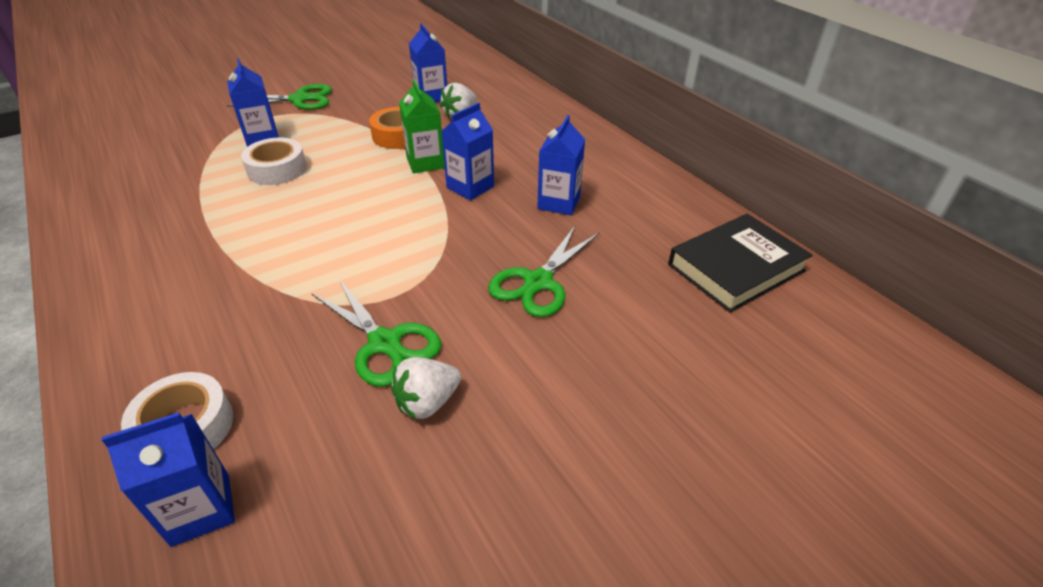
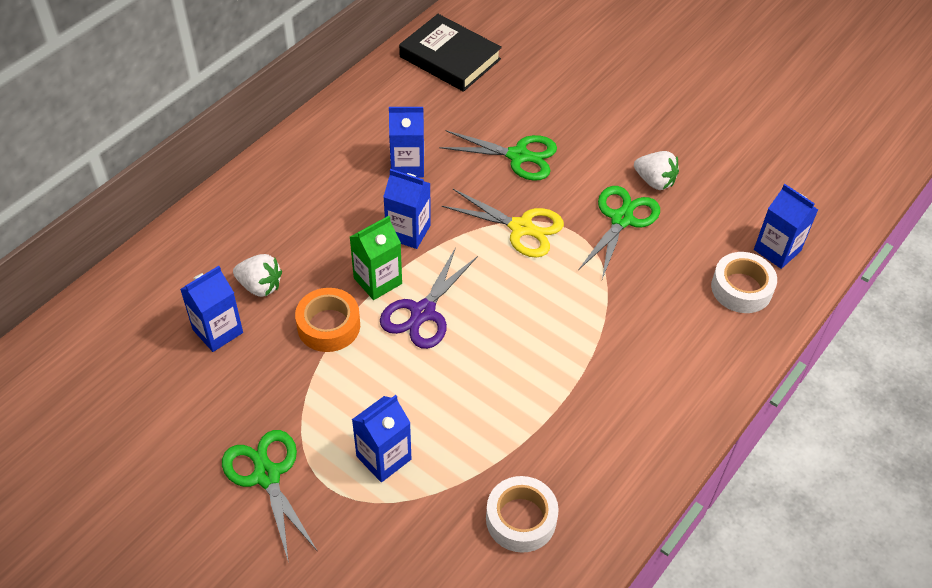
camera: 110 degrees left, 10 degrees up
(277, 169) = (441, 405): white tape -> white tape (521, 519)
(373, 178) = (423, 312): none -> purple scissors
(428, 256) = (521, 228): none -> yellow scissors

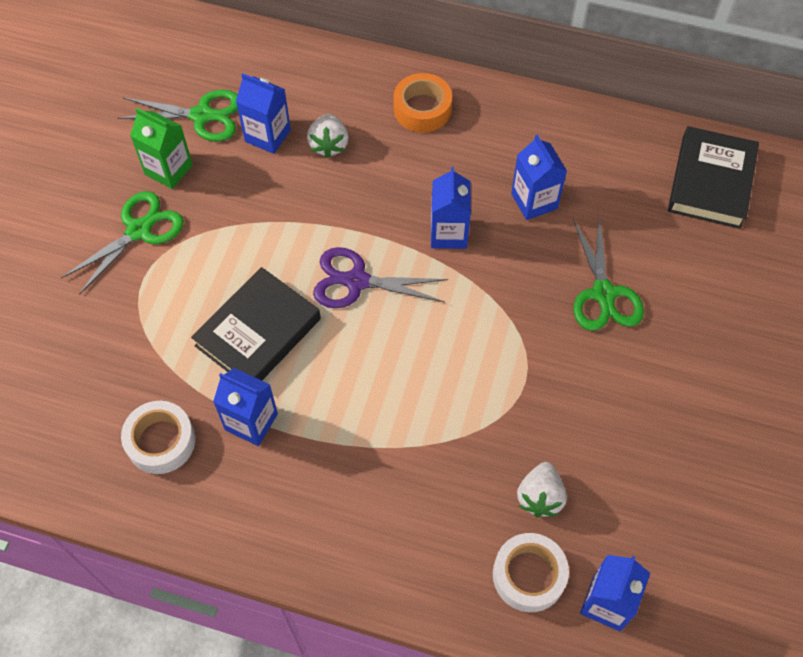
camera: 70 degrees right, 10 degrees up
(328, 326) = (308, 213): orange tape -> orange tape (422, 109)
(377, 281) = (377, 231): green carton -> green carton (169, 170)
(384, 458) = (186, 309): blue carton -> blue carton (251, 422)
(439, 405) = (258, 332): none -> black book
(521, 228) = (504, 329): yellow scissors -> none
(621, 219) = (567, 422): green scissors -> green scissors (202, 115)
(654, 181) = (642, 440): white strawberry -> white strawberry (540, 497)

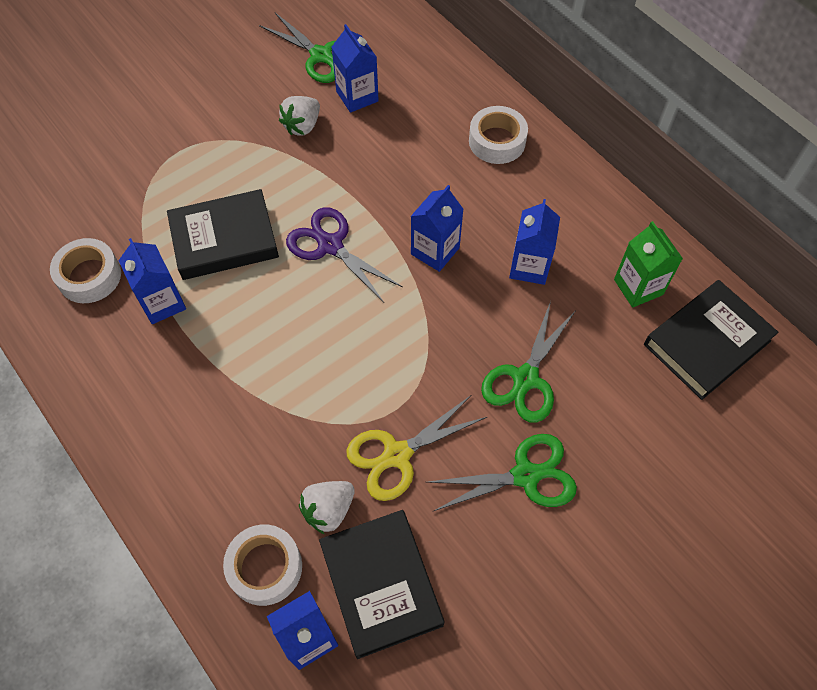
camera: 35 degrees right, 0 degrees up
(138, 230) = (205, 114): green scissors -> green scissors (525, 475)
(169, 170) = (263, 82): green carton -> green carton (638, 287)
(329, 145) = (398, 129): white strawberry -> white strawberry (302, 126)
(422, 109) = (497, 141): orange tape -> white tape
(556, 418) = (397, 455): none -> yellow scissors
(626, 525) = (381, 584): none -> black book

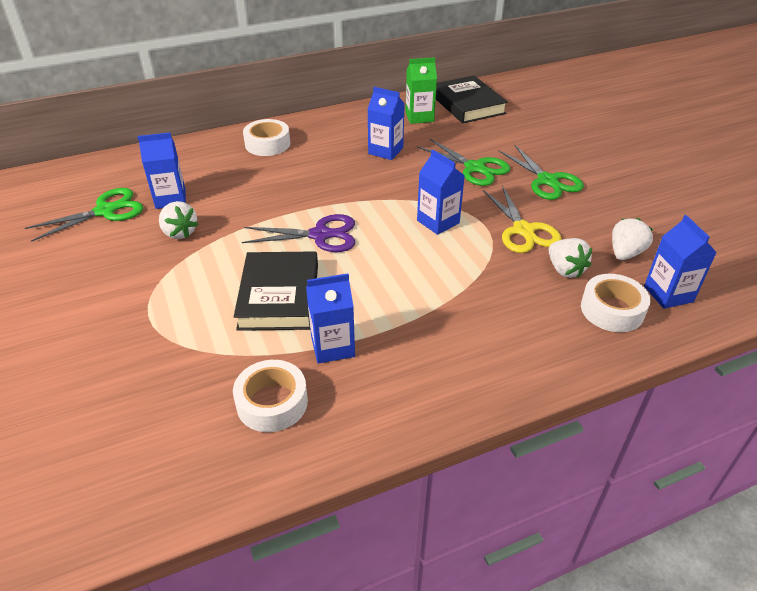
camera: 75 degrees left, 20 degrees down
(330, 245) = (320, 235): purple scissors -> purple scissors turned 150 degrees counterclockwise
(381, 584) = (625, 253): black book -> white strawberry
(435, 251) = (352, 186): blue carton -> blue carton (438, 222)
(525, 475) = (547, 180): green scissors -> green scissors turned 150 degrees clockwise

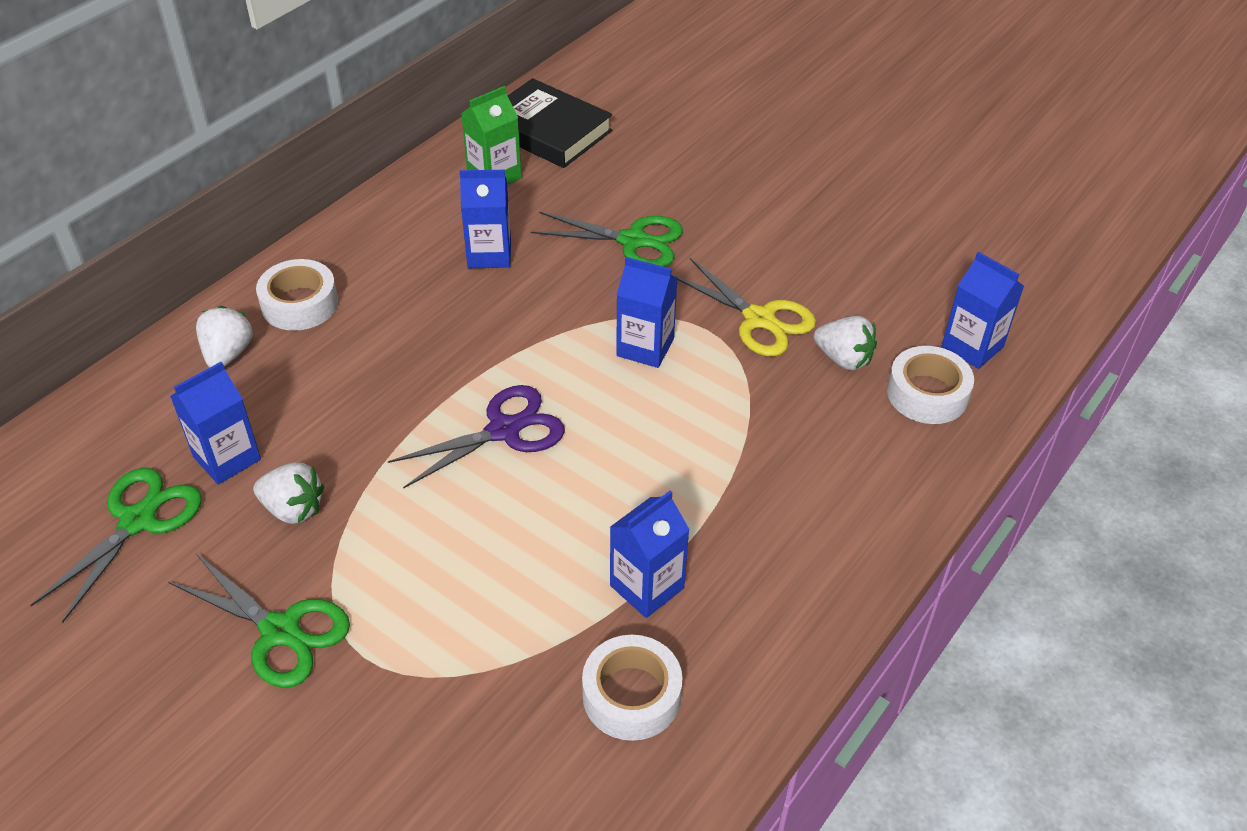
camera: 30 degrees left, 5 degrees up
(279, 296) = (522, 547): black book -> none
(547, 180) = (738, 229): green scissors -> green scissors (280, 631)
(625, 253) = (895, 307): white strawberry -> white strawberry (228, 354)

